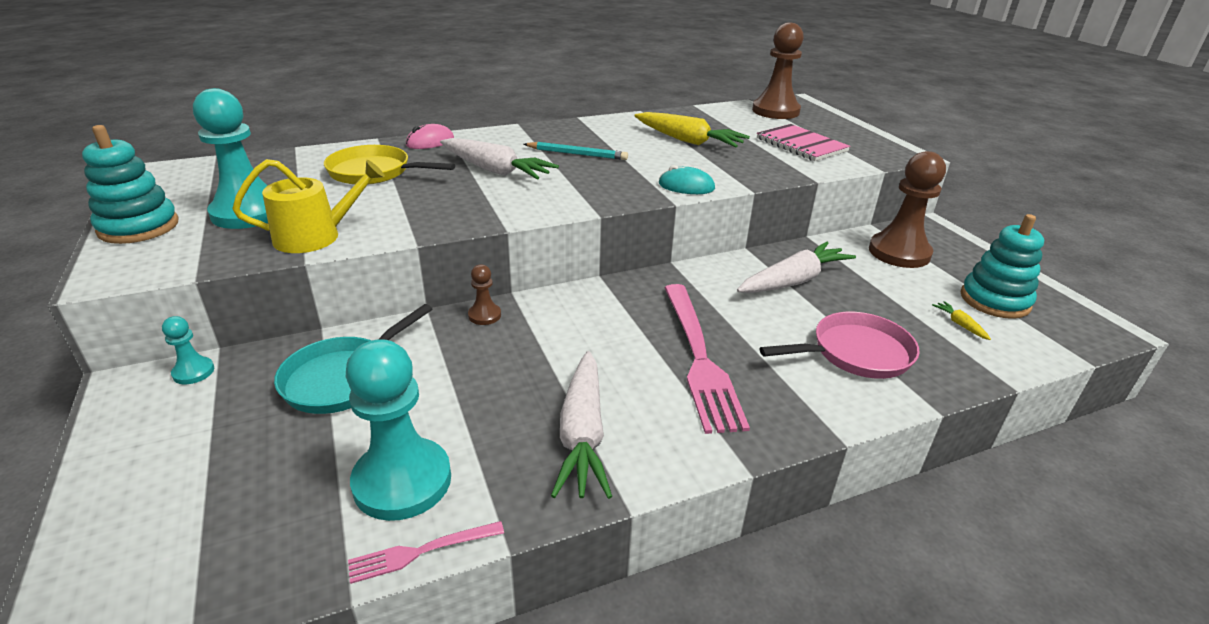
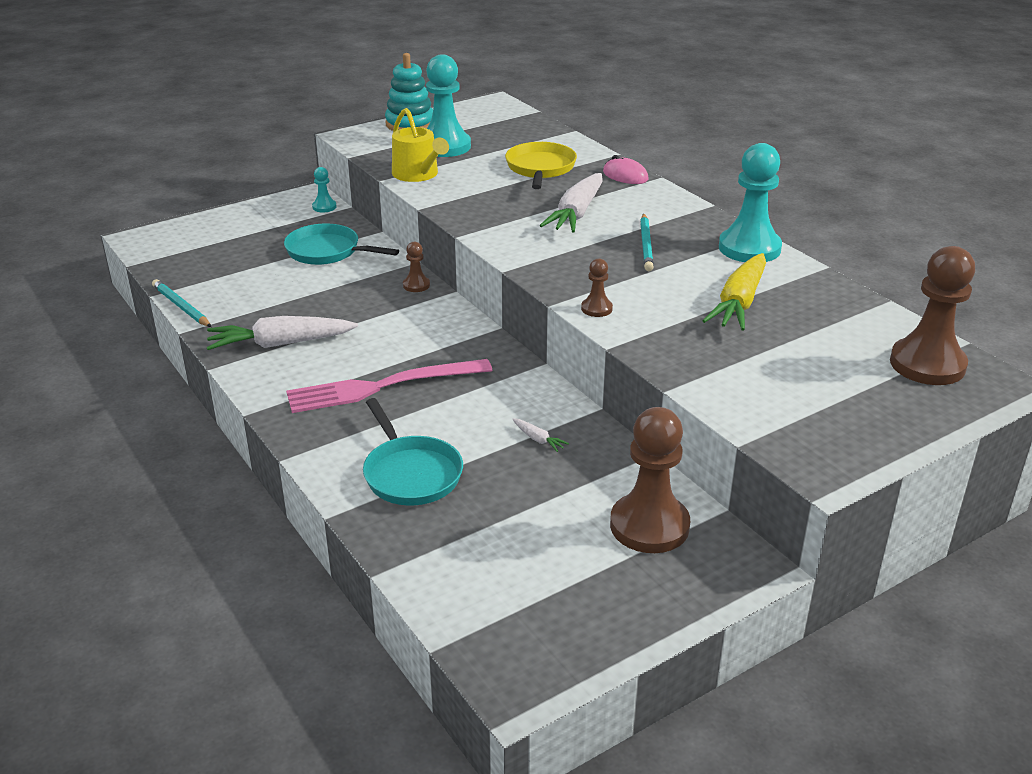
camera: 80 degrees right, 0 degrees up
(402, 481) = (234, 291): turquoise pawn -> turquoise pawn (749, 248)
(420, 552) = (181, 306): pink fork -> turquoise pencil
(686, 186) = (596, 309): turquoise mouse -> brown pawn
(793, 281) = (538, 439): white carrot -> white carrot, size x0.41
(801, 145) = (791, 383): pink notebook -> none
(855, 353) = (410, 473): pink pan -> turquoise pan
(960, 324) = (487, 554): yellow carrot -> none
(994, 300) = (554, 594): turquoise stacking toy -> none

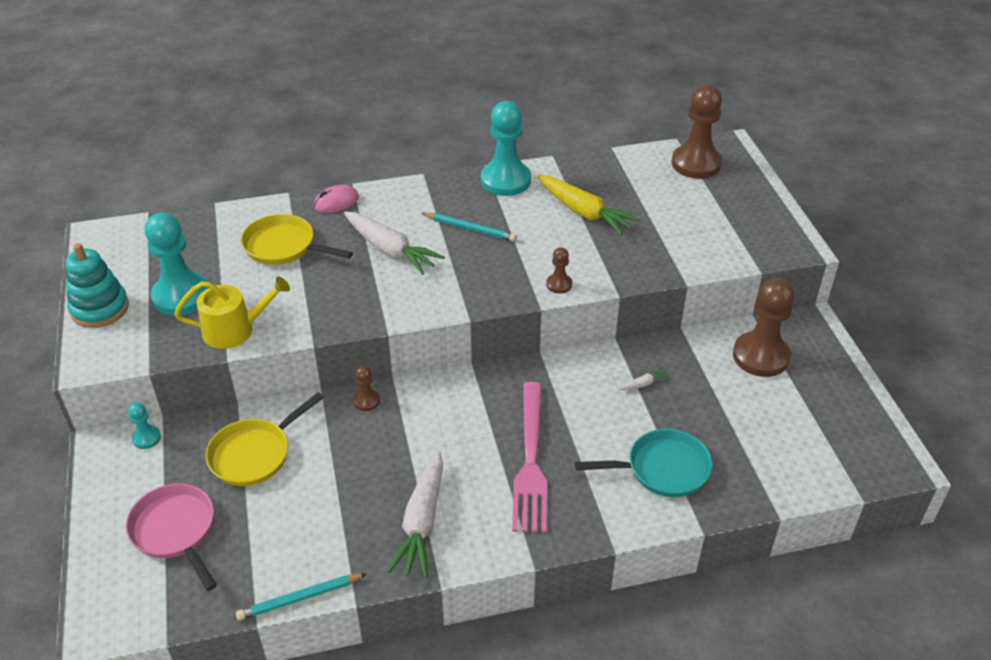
camera: 70 degrees left, 10 degrees up
(234, 241) = (175, 531): none -> pink pan
(327, 251) = (254, 454): turquoise pan -> yellow pan

